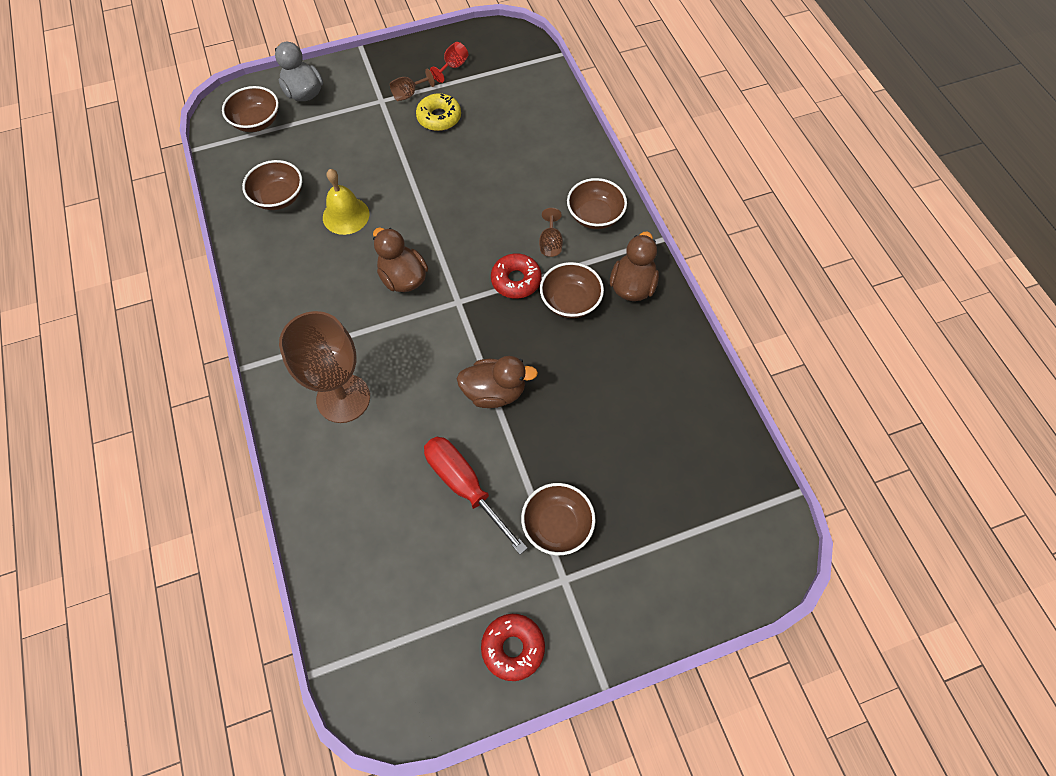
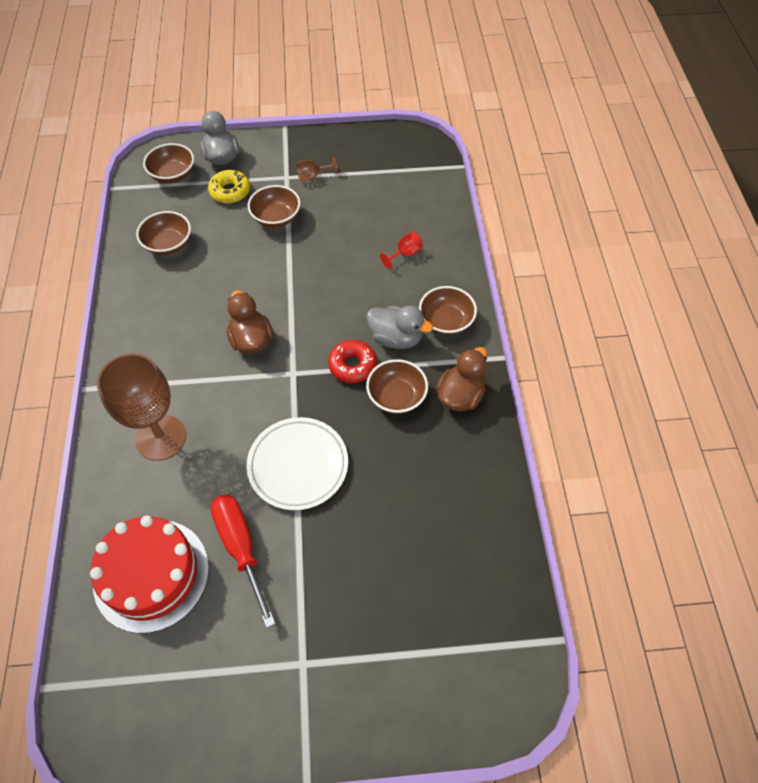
camera: 15 degrees right, 5 degrees down
(346, 215) = (220, 273): yellow bell -> none
(382, 535) = (151, 574): none -> red cake
(439, 117) = (332, 202): yellow donut -> yellow donut (230, 191)
(453, 67) = (360, 159): red goblet -> red goblet (405, 254)
(494, 392) = (298, 465): brown duck -> white plate
(513, 648) = (233, 717): red donut -> none
(550, 243) = (396, 338): brown goblet -> grey duck
(557, 525) = (313, 608): brown bowl -> brown bowl (276, 218)

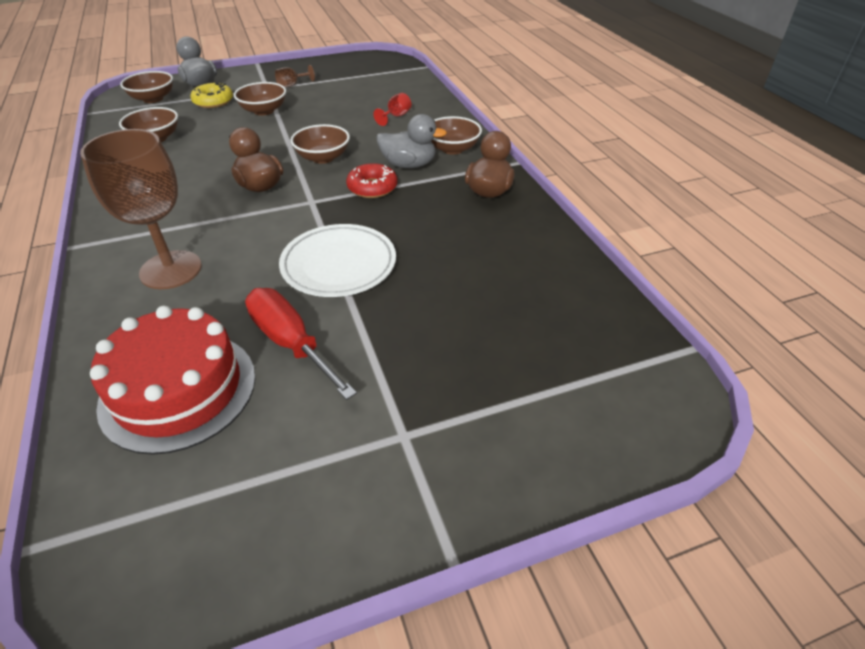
camera: 15 degrees left, 15 degrees down
(396, 396) = (426, 201): brown bowl -> brown bowl (323, 157)

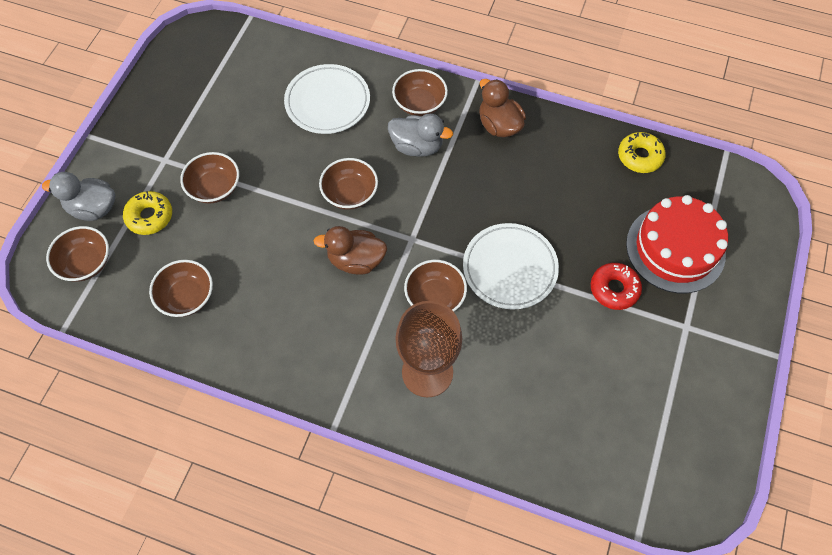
camera: 50 degrees left, 20 degrees up
(178, 390) = (565, 420): red cake -> red cake (675, 248)
(261, 238) = (435, 297): none -> brown bowl
(291, 343) = (569, 339): red screwdriver -> none
(292, 85) = (179, 137): brown goblet -> none
(372, 188) = (428, 190): red donut -> red donut (614, 289)
(396, 116) = (327, 102): red goblet -> white plate
(409, 165) = (417, 146): grey duck -> grey duck turned 60 degrees clockwise
(582, 285) = (639, 156): none -> yellow donut

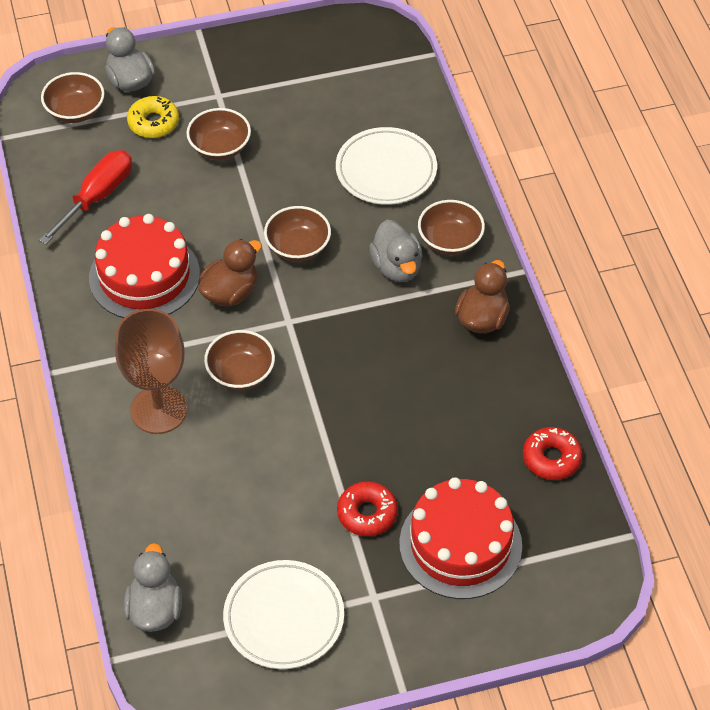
camera: 55 degrees right, 10 degrees down
(187, 297) = (97, 197): brown bowl -> red screwdriver
(292, 309) = (144, 276): none -> red cake
(356, 260) = (230, 292): brown duck -> brown duck turned 75 degrees clockwise
(510, 268) = (320, 415): white plate -> white plate (284, 618)
(609, 482) = (155, 609): none -> grey duck
(639, 156) = (551, 458): yellow donut -> red donut

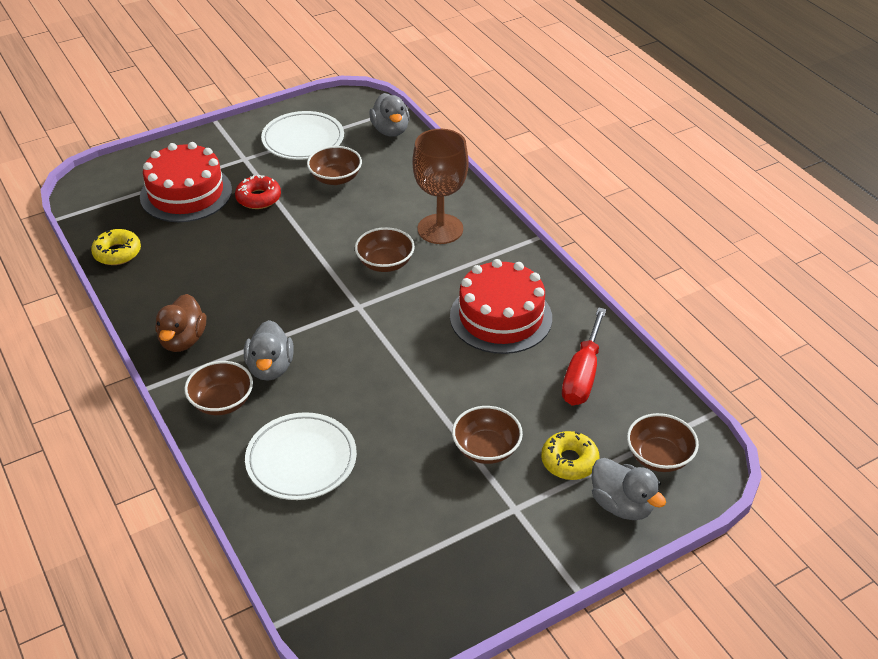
camera: 165 degrees right, 10 degrees down
(230, 292) = (418, 318): brown duck -> none
(298, 247) = (370, 367): brown bowl -> brown bowl (335, 178)
(396, 267) = (270, 368): grey duck -> grey duck turned 150 degrees counterclockwise
(551, 458) = (117, 253): red donut -> yellow donut

